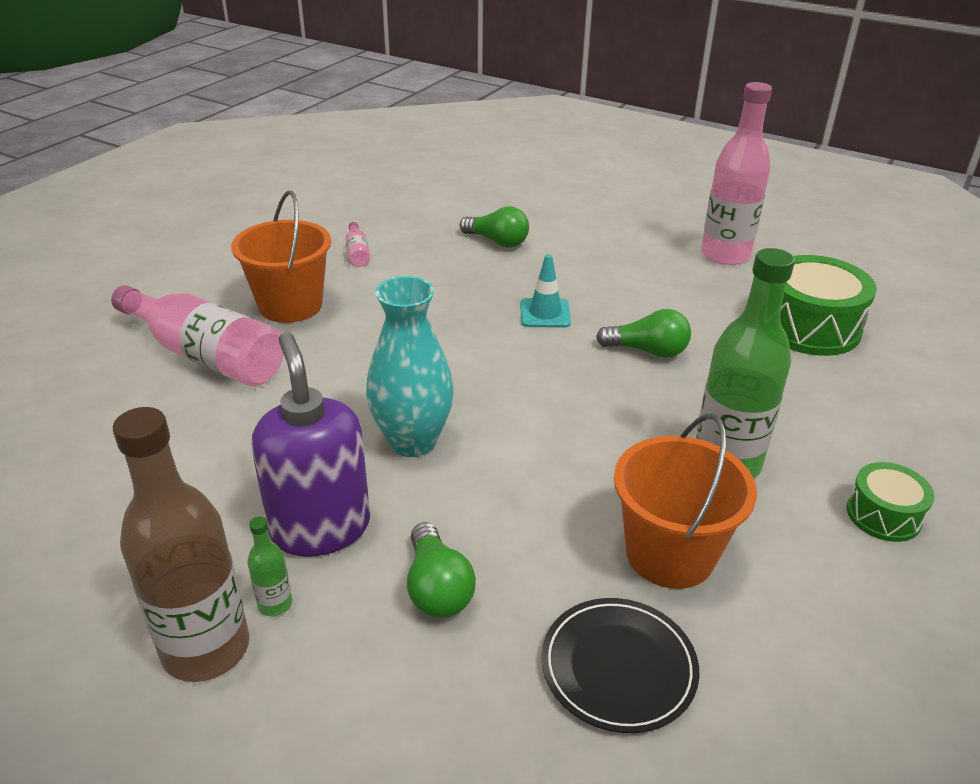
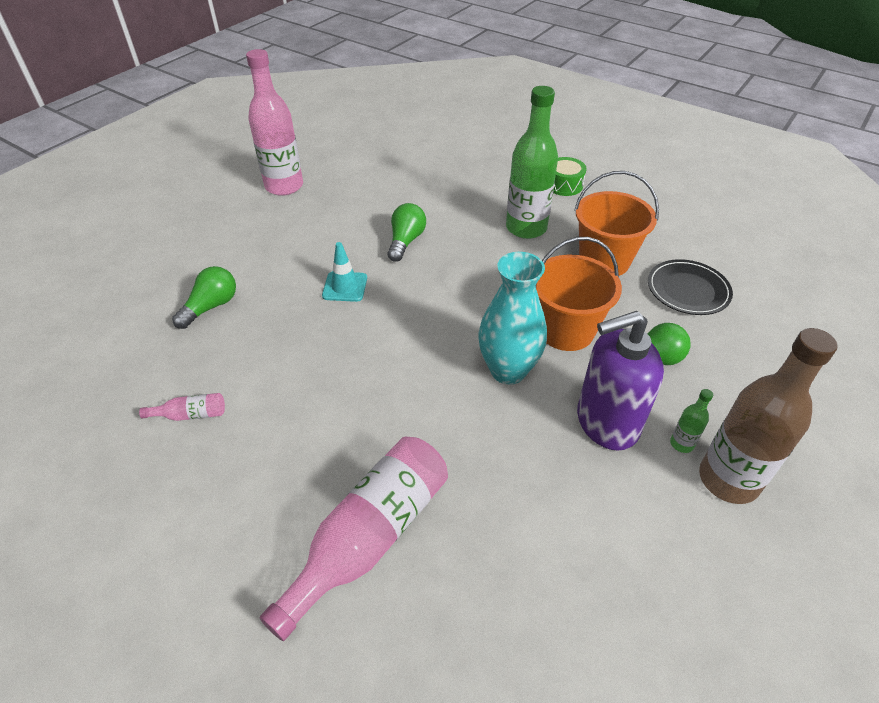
camera: 85 degrees left, 10 degrees up
(290, 305) = (286, 468): orange bucket -> orange bucket (566, 330)
(809, 327) = (388, 171): green drum -> none

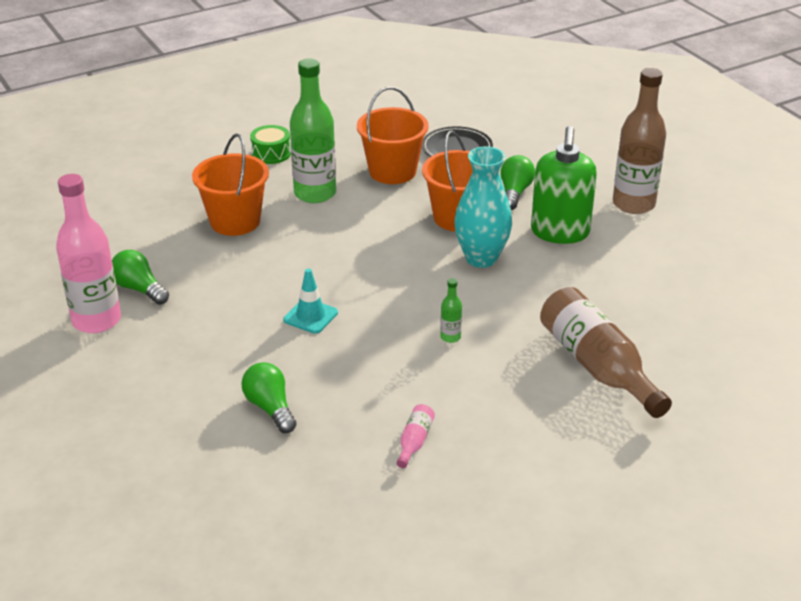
camera: 65 degrees left, 10 degrees down
(370, 537) = (597, 366): pink bottle -> brown bottle
(406, 241) = (273, 264): green light bulb -> green light bulb (139, 289)
(451, 201) = (235, 221): none -> orange bucket
(606, 422) = (560, 232): purple soap dispenser -> green soap dispenser
(681, 444) = (596, 209): green bottle -> green bottle (450, 337)

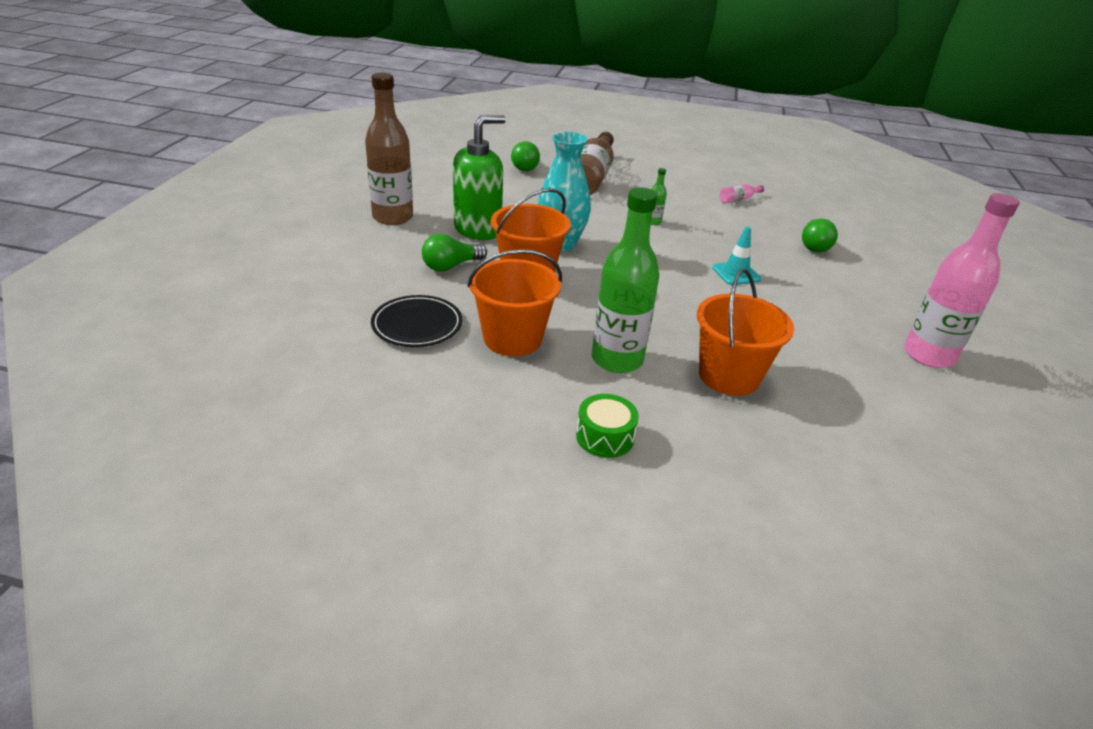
camera: 140 degrees left, 0 degrees up
(139, 289) = (873, 361): green light bulb -> green light bulb (524, 166)

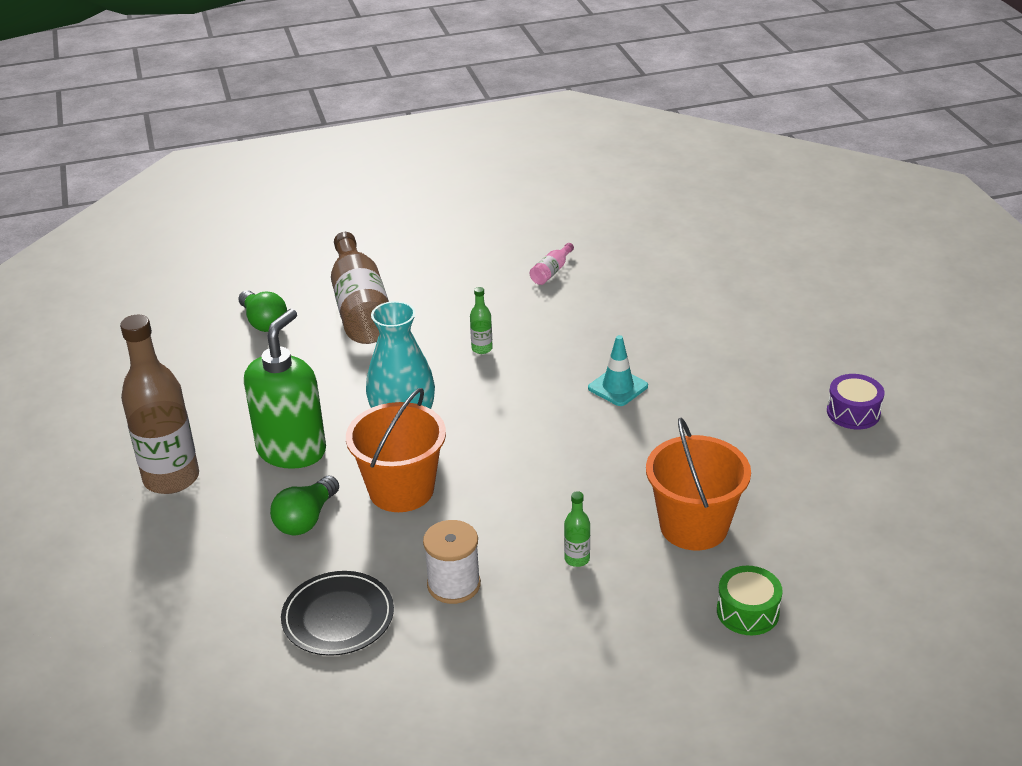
camera: 25 degrees left, 0 degrees up
(512, 338) = (454, 584): orange bucket -> white spool
(605, 437) = (629, 654): green drum -> green drum (747, 612)
(617, 359) = (577, 559): green bottle -> green bottle, size x0.42
(814, 245) = (671, 309): green light bulb -> none
(928, 355) = (853, 412): pink bottle -> purple drum

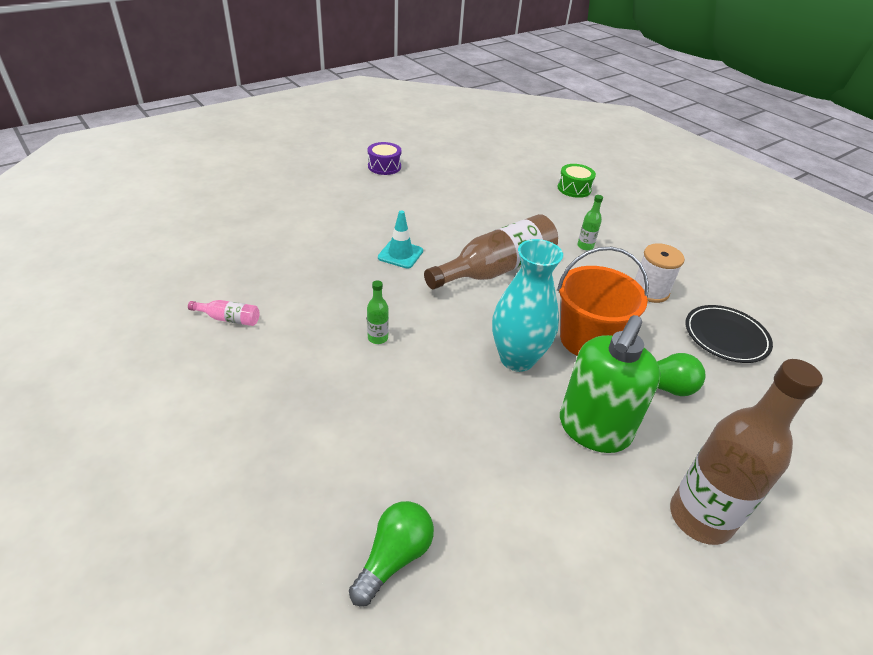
camera: 115 degrees left, 5 degrees up
(292, 450) = (593, 429): green soap dispenser -> green soap dispenser turned 60 degrees counterclockwise
(360, 307) = (331, 459): brown bottle -> brown bottle (496, 269)
(694, 526) = (524, 209): orange bucket -> none

